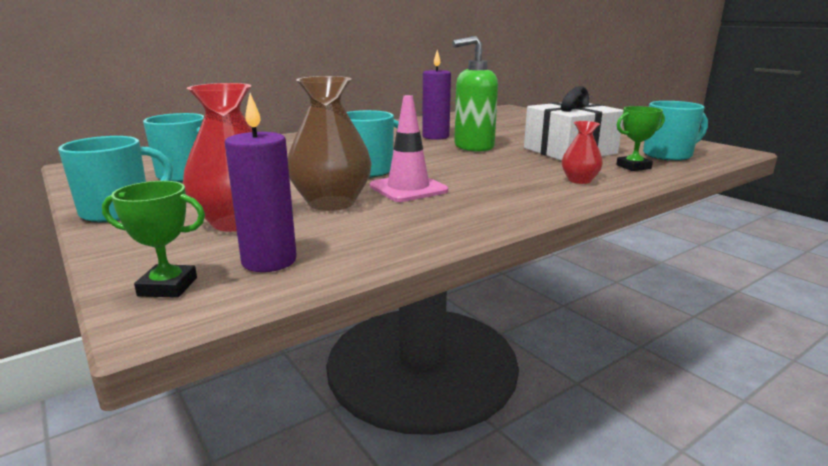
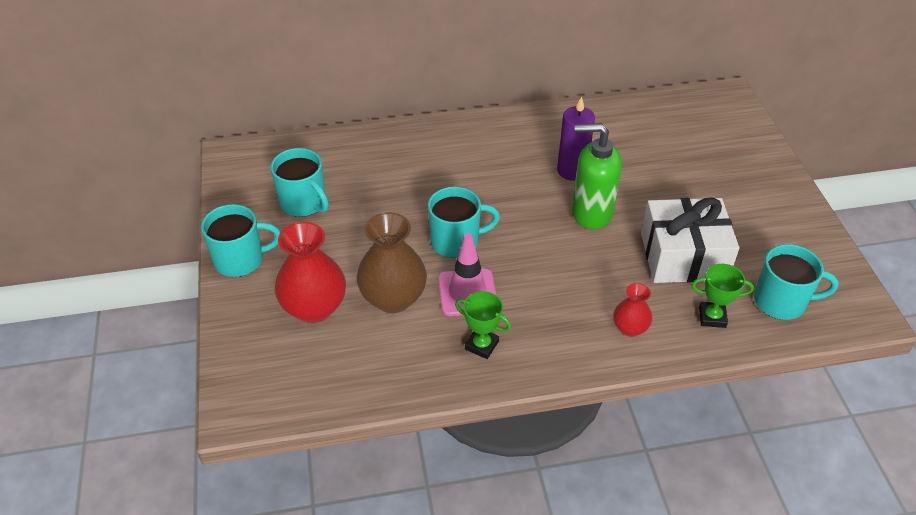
camera: 25 degrees right, 25 degrees up
(168, 287) = (247, 383): green trophy -> green trophy (481, 345)
(269, 261) = (314, 374): purple candle -> none

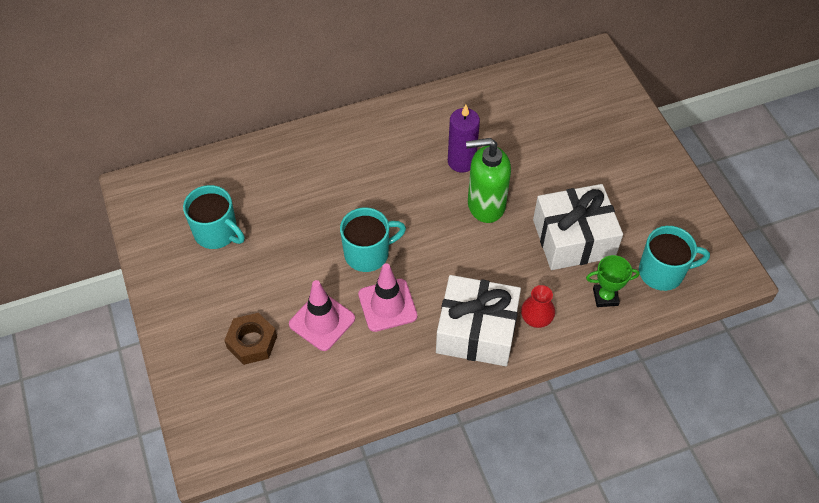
camera: 10 degrees left, 10 degrees up
(240, 260) = (171, 303): turquoise mug -> none
(314, 308) = (252, 342): red vase -> brown nut
(393, 298) = (322, 321): brown vase -> pink traffic cone
(481, 345) = (410, 356): green trophy -> none
(560, 331) = (476, 331): none -> white gift

